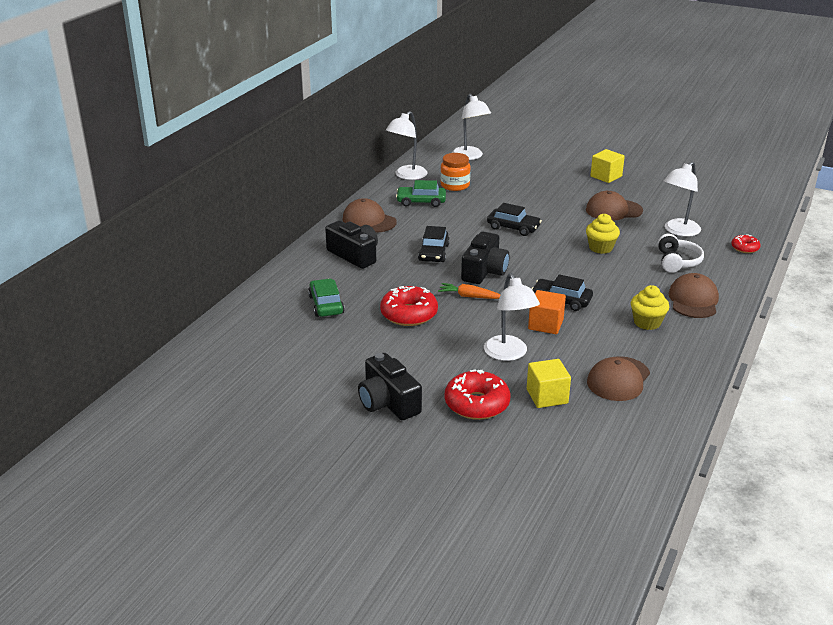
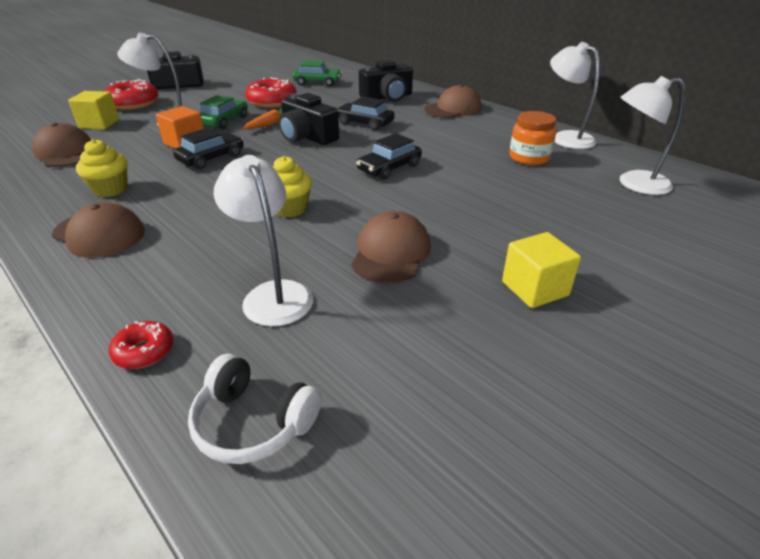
camera: 110 degrees right, 5 degrees up
(421, 202) = (487, 134): green car -> green car (224, 121)
(677, 261) = (192, 256): white headphones -> white headphones (253, 422)

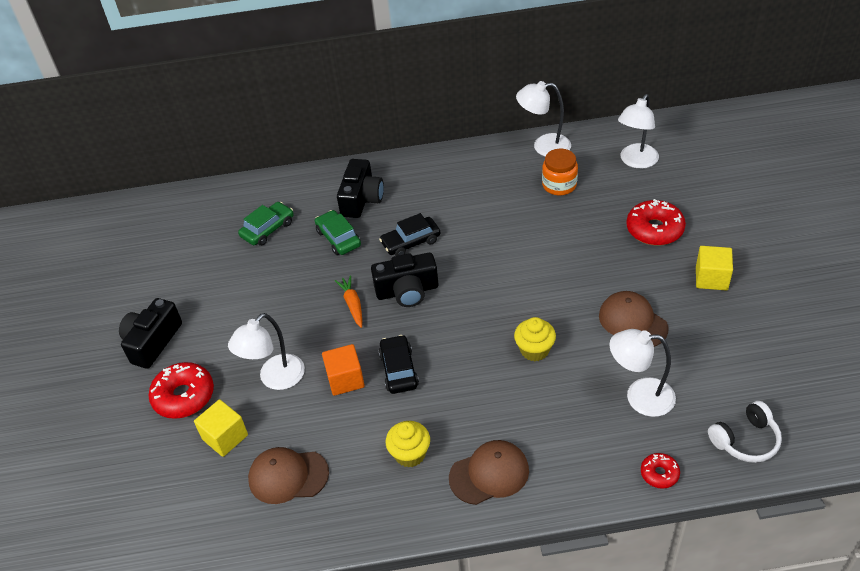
camera: 50 degrees left, 10 degrees up
(224, 121) = (313, 336): green car -> green car (338, 238)
(272, 102) = (291, 283): red donut -> red donut (654, 230)
(389, 168) = (513, 267): black car -> none
(453, 109) = (431, 173): brown cap -> none

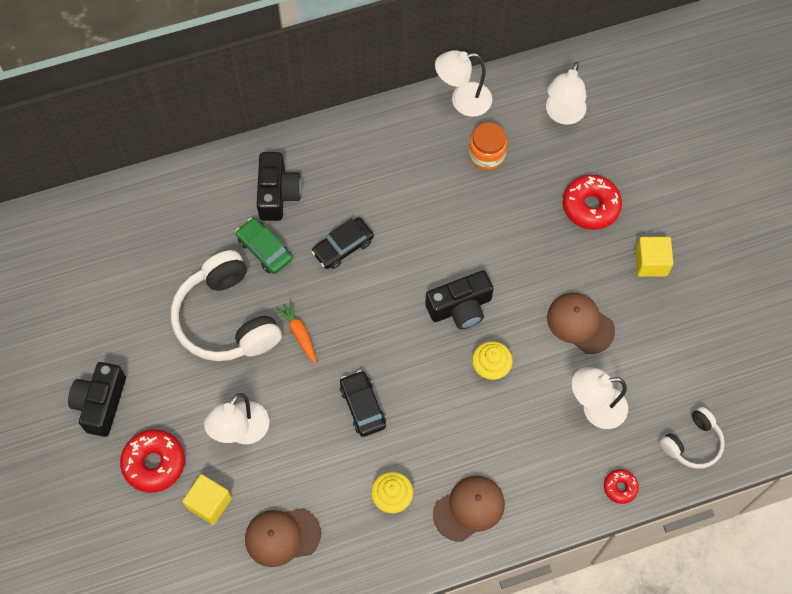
camera: 15 degrees left, 20 degrees up
(268, 229) = (184, 245): green car -> none
(288, 287) = (226, 319): none -> white headphones
(345, 379) = (312, 424): orange cube -> none
(407, 291) = (352, 310): black camera -> black camera (460, 307)

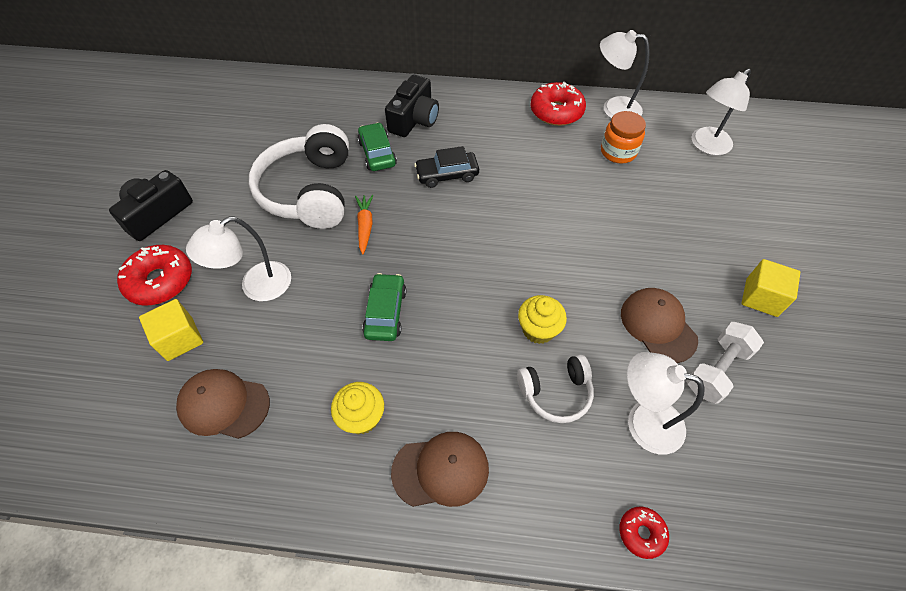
camera: 25 degrees right, 10 degrees down
(362, 406) = (385, 312): black car -> green car
(460, 307) = (533, 262): black camera -> none
(590, 206) = (709, 225): red donut -> red donut (556, 112)
(634, 343) = (716, 370): none -> white dumbbell
(692, 443) = (760, 519): white headphones -> white headphones (555, 393)

